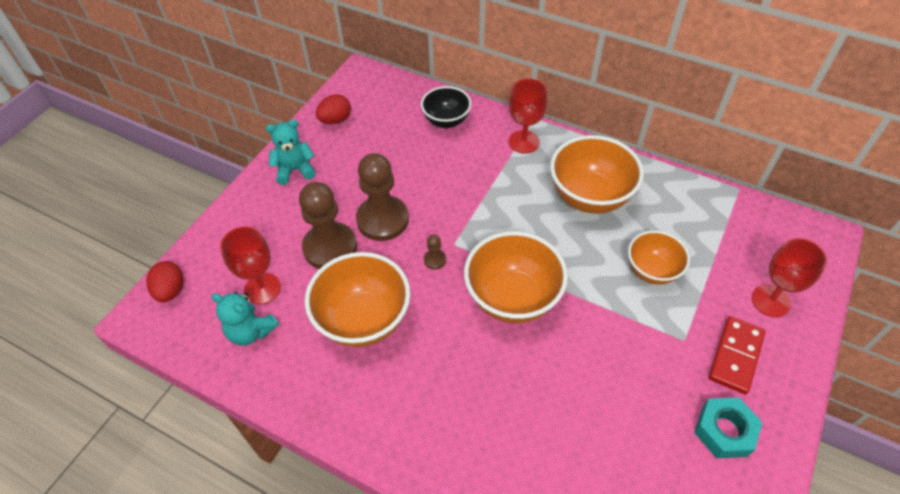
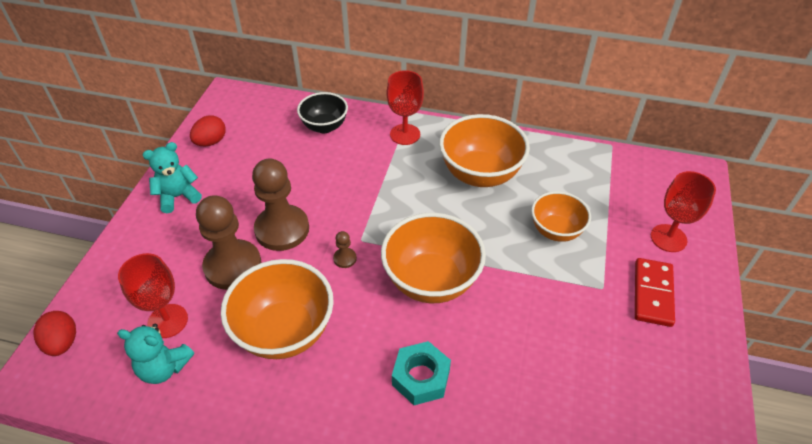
camera: 15 degrees left, 5 degrees down
(724, 431) = (663, 365): turquoise nut -> turquoise nut (421, 377)

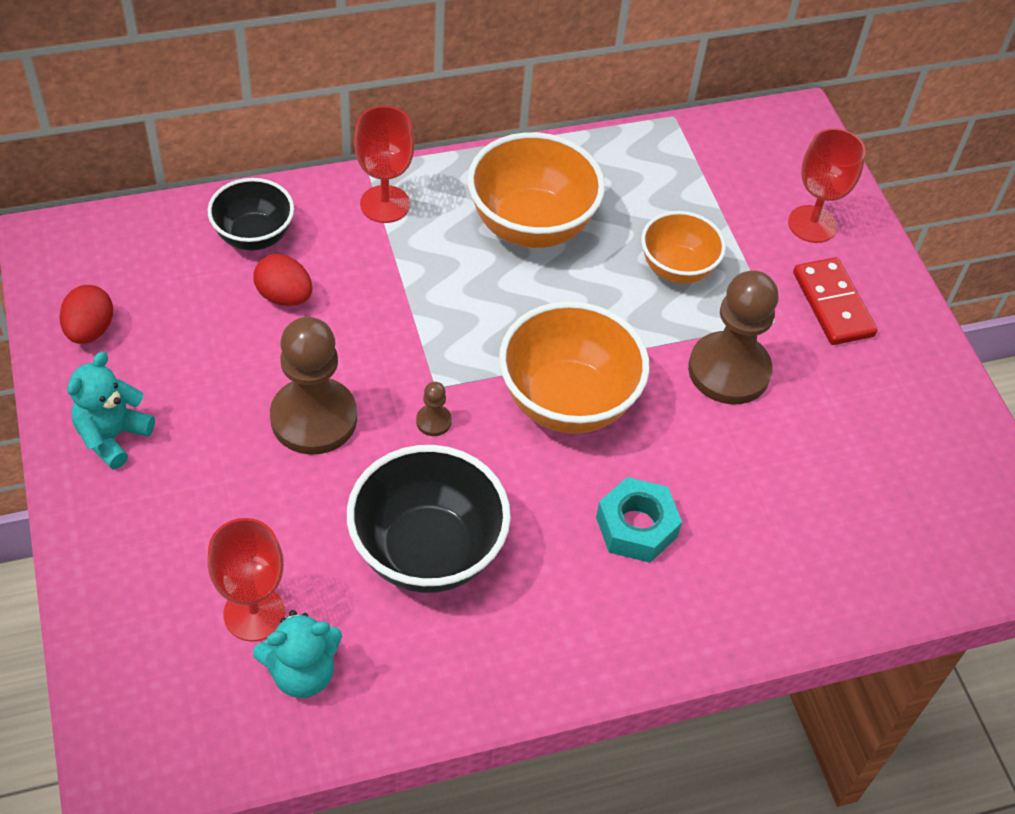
camera: 35 degrees left, 5 degrees up
(63, 343) = (125, 713): red egg -> red egg (284, 296)
(233, 266) = (285, 500): brown pawn -> brown pawn (729, 371)
(285, 331) = (427, 552): orange bowl -> black bowl

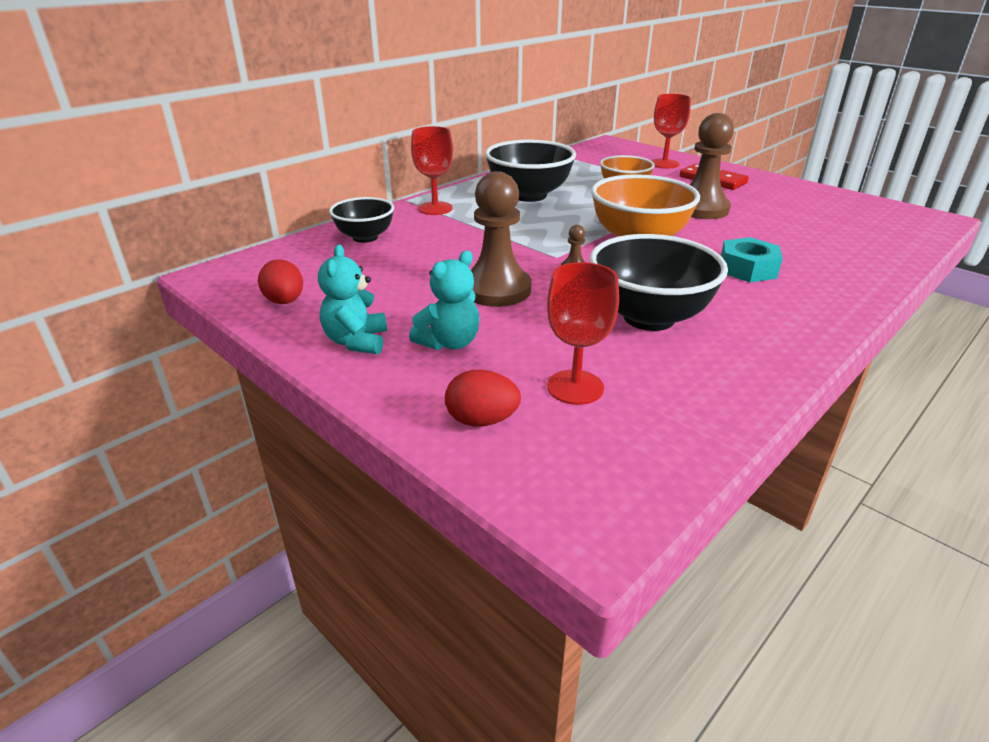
camera: 25 degrees left, 20 degrees down
(284, 296) = (414, 252): red egg -> red egg (482, 420)
(302, 672) = (651, 403): turquoise teddy bear -> turquoise teddy bear (449, 343)
(531, 226) = (529, 195): orange bowl -> black bowl

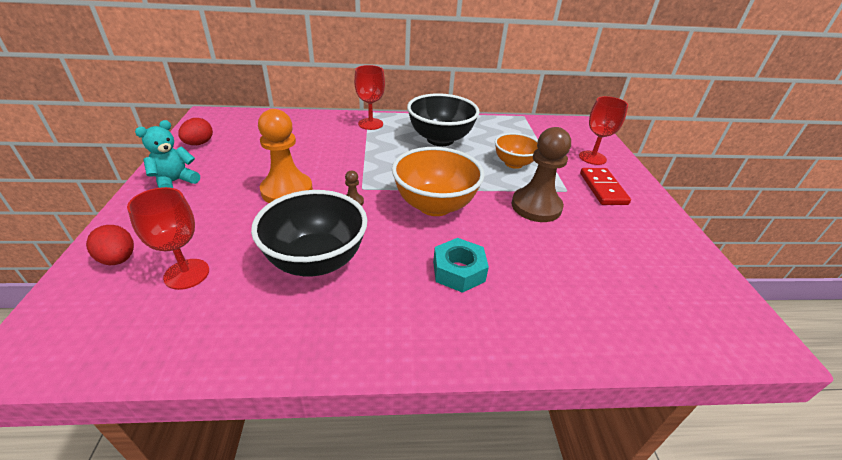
camera: 40 degrees right, 5 degrees up
(365, 237) = (301, 125): black bowl -> none
(449, 343) = (201, 207): turquoise teddy bear -> none
(496, 290) = (287, 191): brown pawn -> orange pawn

